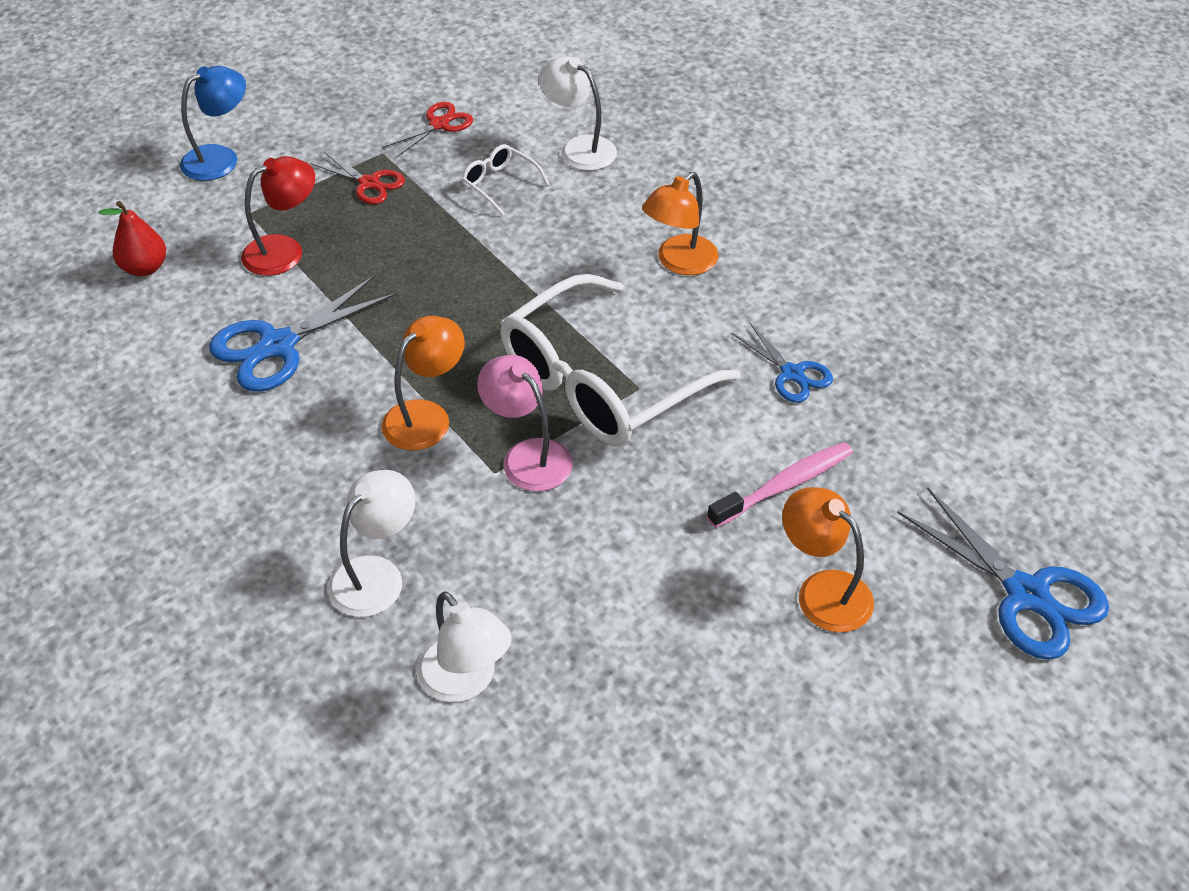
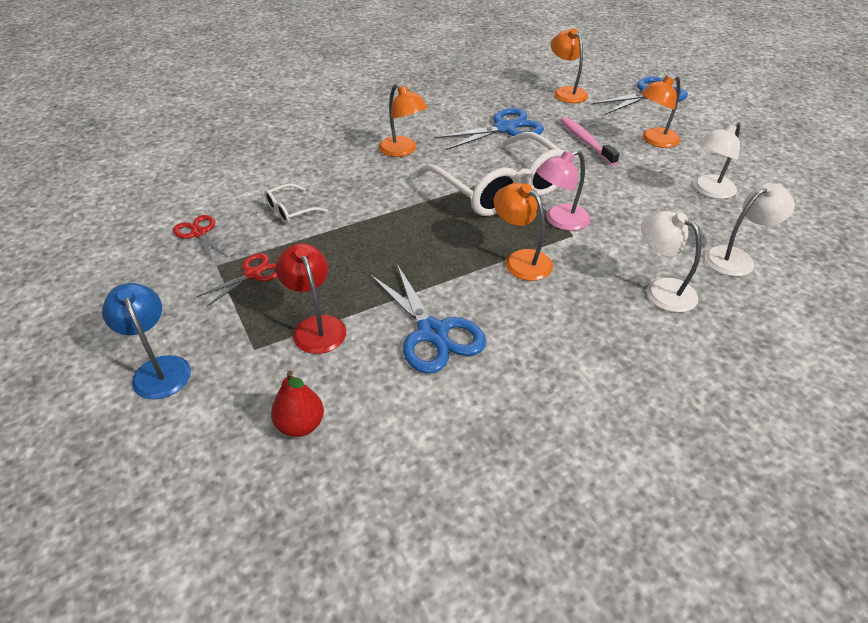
camera: 80 degrees left, 5 degrees down
(579, 148) = (269, 174): white lamp -> white lamp (709, 191)
(792, 374) = (505, 128): blue scissors -> blue scissors, size x1.69
(972, 453) = (566, 92): none -> orange lamp

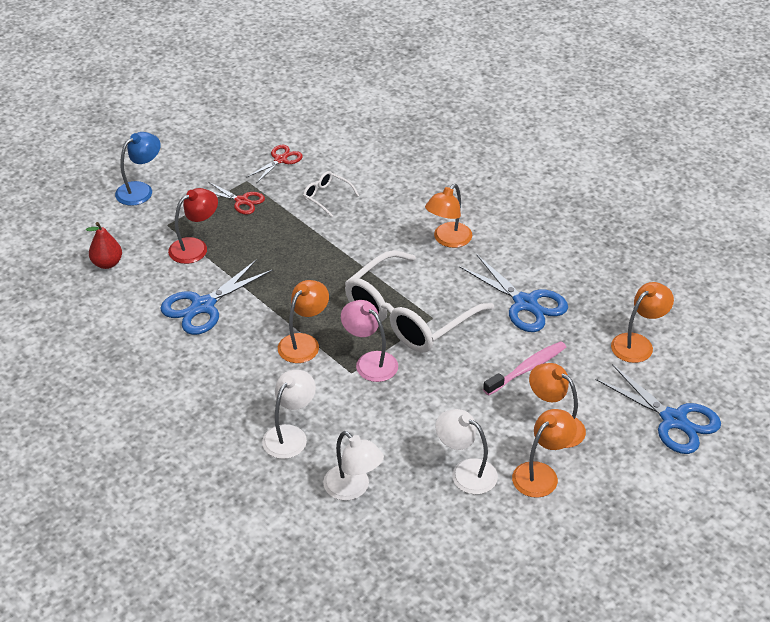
camera: 75 degrees right, 0 degrees up
(709, 156) = (541, 473): none -> orange lamp

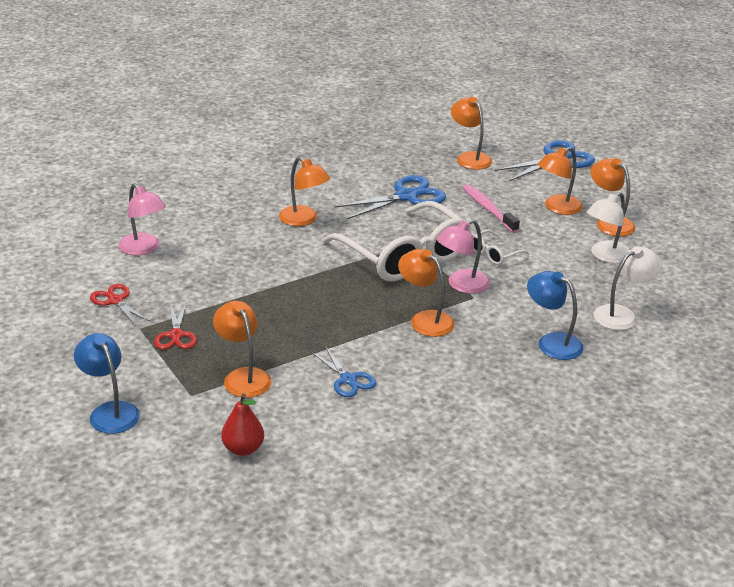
camera: 80 degrees left, 10 degrees down
(195, 247) = (243, 376): red lamp -> orange lamp
(203, 306) = (348, 379): blue scissors -> blue scissors, size x0.59
(241, 201) = (176, 335): red scissors -> red scissors turned 135 degrees clockwise
(290, 435) = (552, 342): white lamp -> blue lamp
(326, 197) = (200, 279): white glasses -> white glasses (494, 254)
(362, 156) = (143, 249): none -> pink lamp

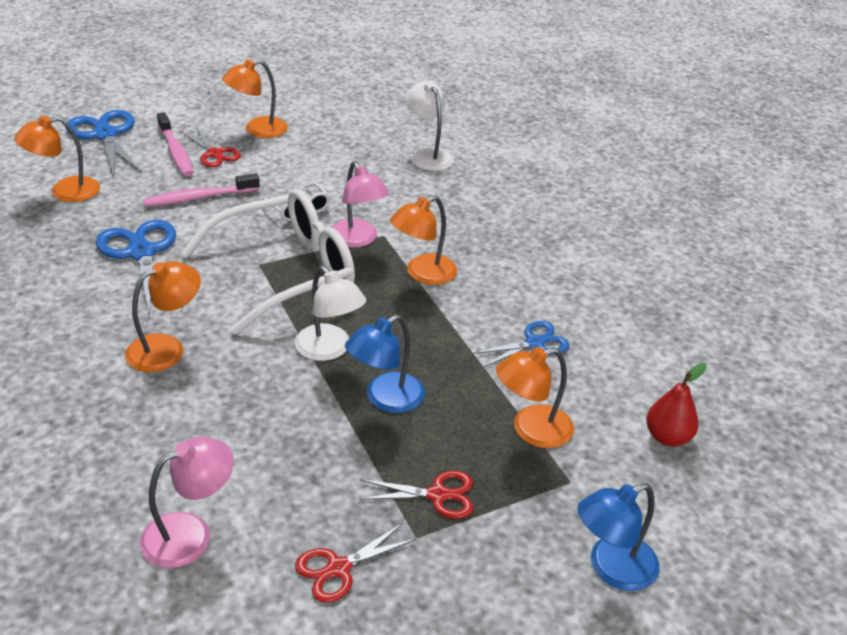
camera: 85 degrees left, 5 degrees up
(550, 191) = (176, 152): none -> pink toothbrush
(552, 342) = (470, 201): blue lamp -> blue lamp (385, 399)
(557, 208) = (215, 154): orange lamp -> red scissors
(605, 256) = (321, 144): white lamp -> white lamp (329, 350)

